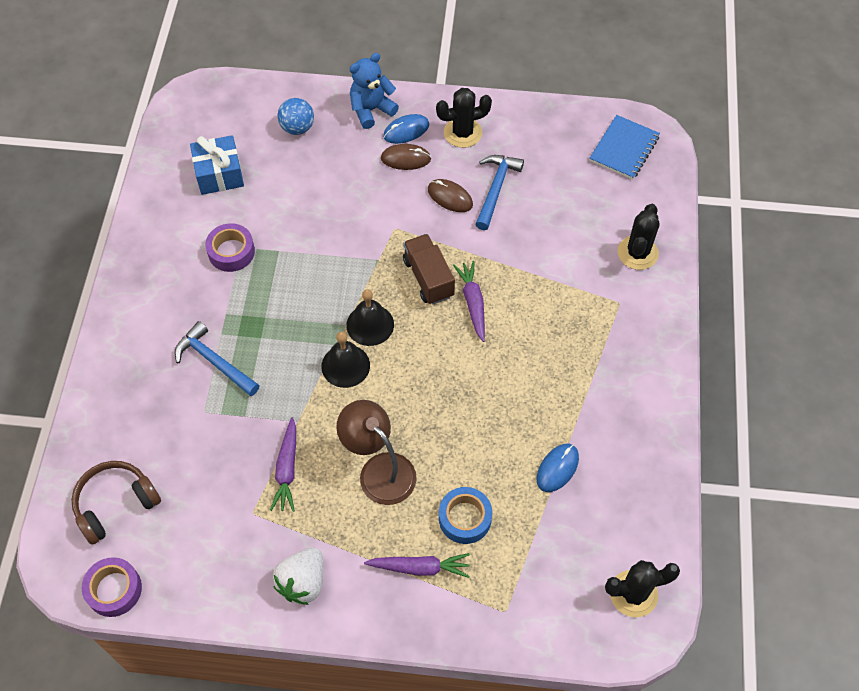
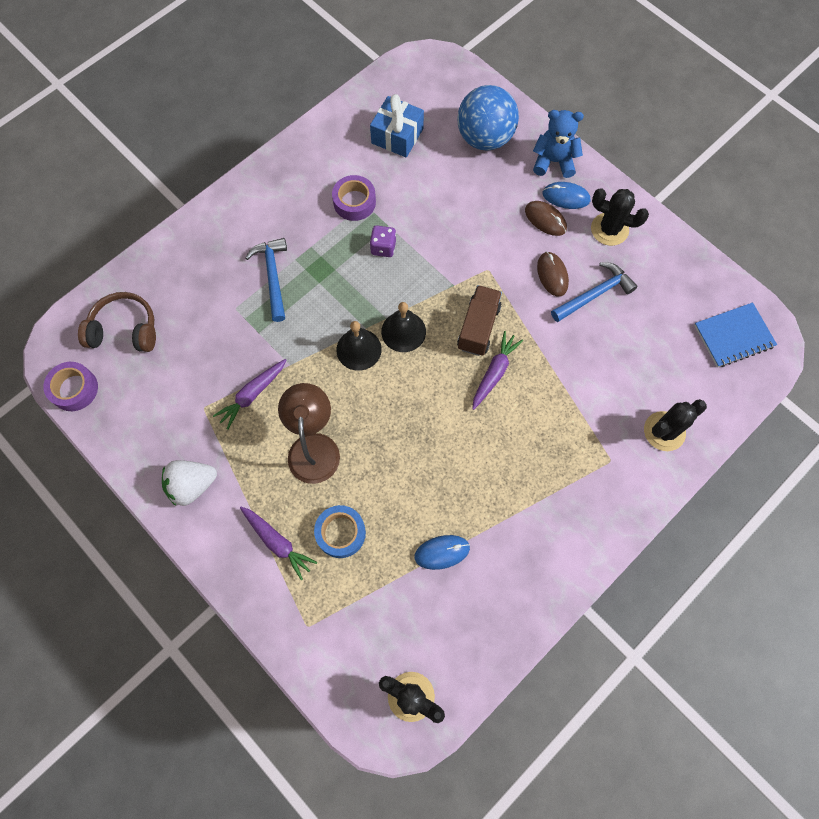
camera: 40 degrees right, 10 degrees up
(291, 271) = (383, 247): none -> purple dice
(297, 128) = (485, 138): blue ball -> blue ball, size x1.73

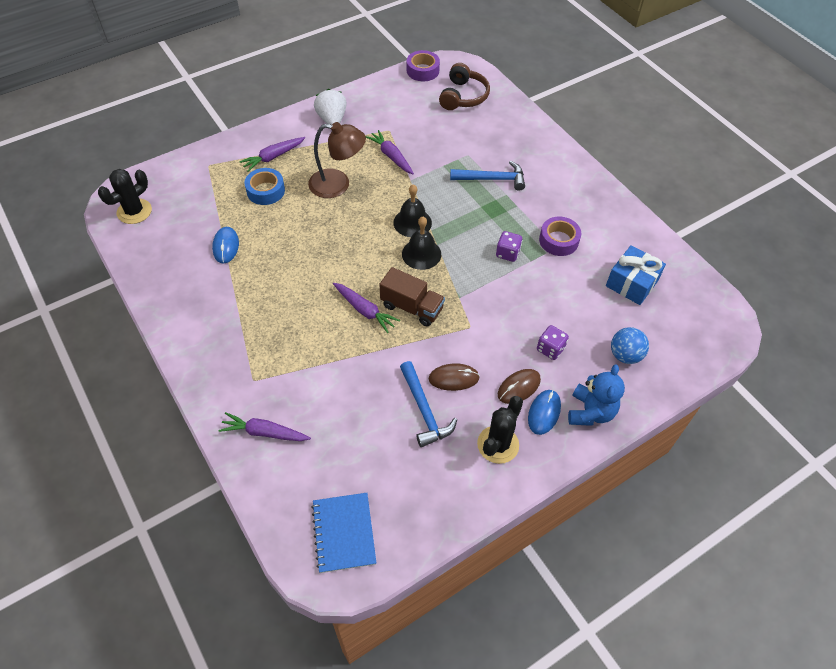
camera: 100 degrees right, 15 degrees down
(485, 138) = (625, 355): blue ball -> blue ball, size x0.58
(495, 198) = (550, 349): none -> purple dice
(664, 431) = (264, 432): black cactus -> purple carrot

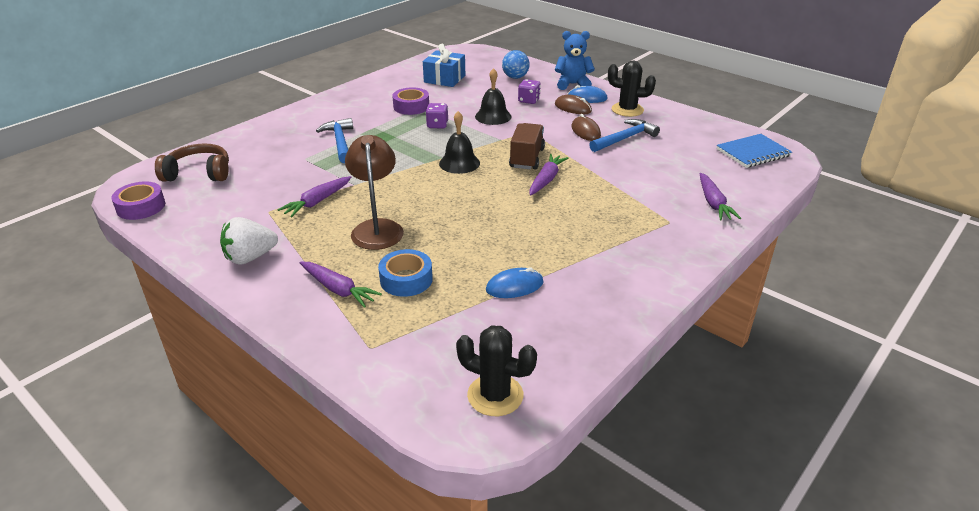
camera: 105 degrees left, 20 degrees down
(412, 222) = (419, 174): black bell -> black bell (493, 116)

